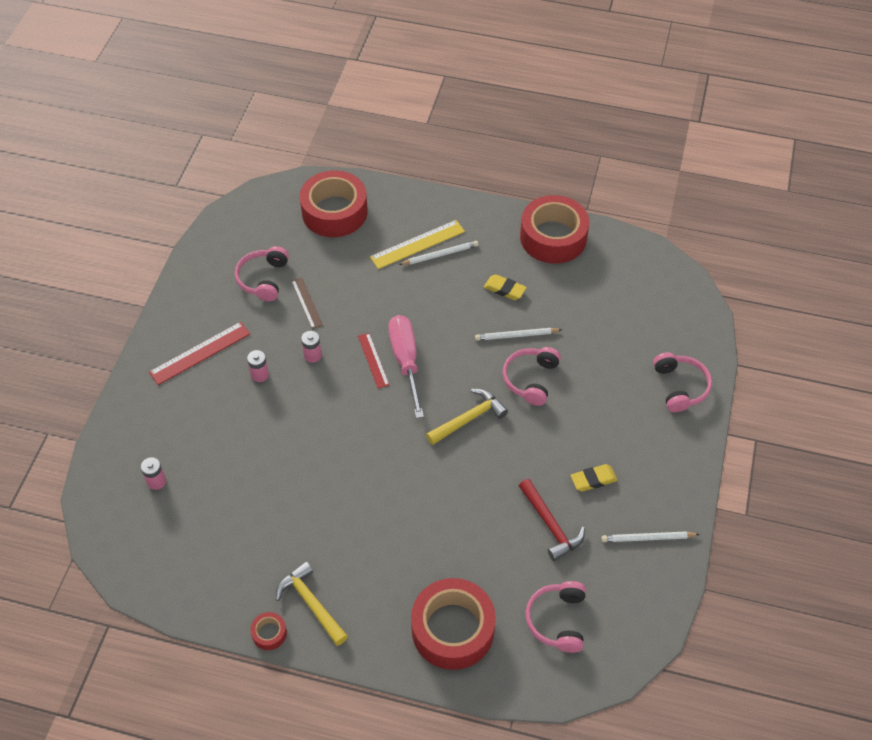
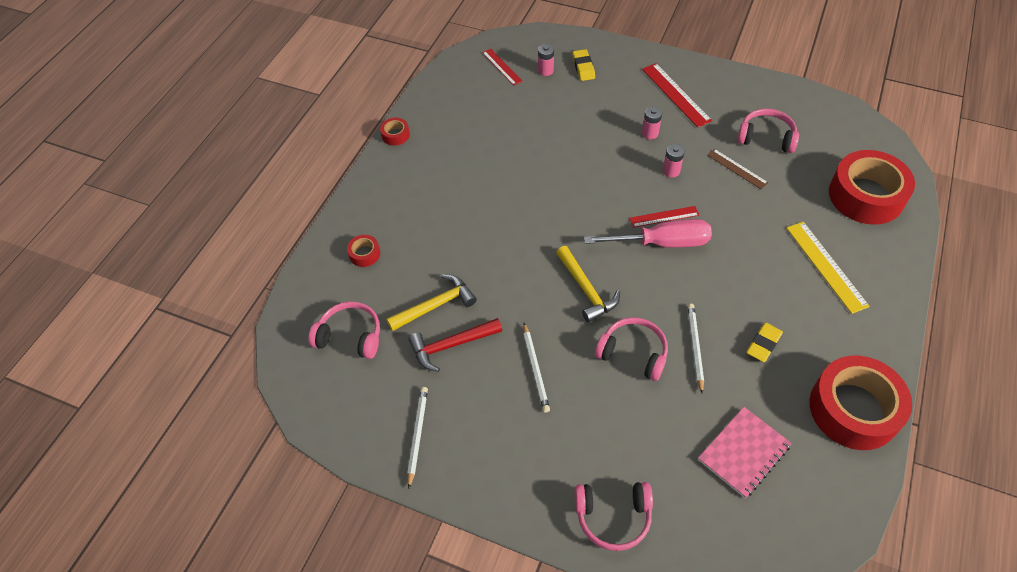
camera: 100 degrees right, 0 degrees up
(147, 530) = (502, 67): none -> red ruler
(307, 303) = (737, 169): brown ruler -> brown ruler turned 60 degrees clockwise
(311, 603) = (414, 161): yellow hammer -> yellow hammer (435, 305)
(440, 255) = (812, 286): white pencil -> white pencil (535, 369)
(452, 629) = (364, 254): red tape -> red tape, size x0.42
(593, 480) = (497, 394): yellow eraser -> yellow eraser (583, 67)
(606, 305) = (743, 452): none -> pink notebook

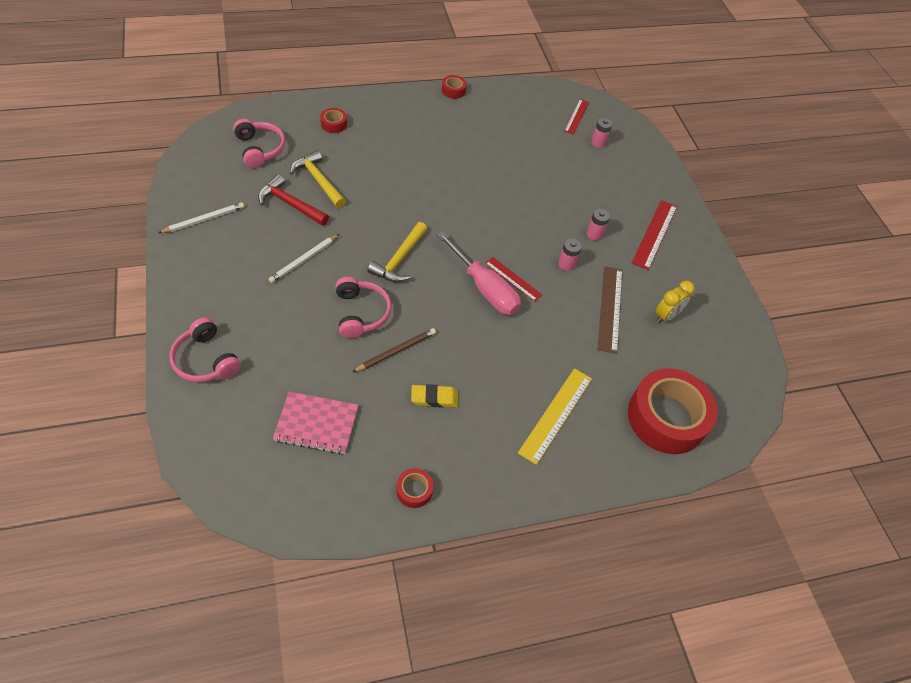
camera: 45 degrees right, 0 degrees up
(435, 305) = (318, 180): yellow hammer -> yellow hammer turned 150 degrees counterclockwise
(583, 67) = (625, 163): yellow eraser -> none
(695, 347) = (396, 351): white pencil -> brown pencil
(737, 169) = (610, 308): brown ruler -> brown ruler, size x1.57
(766, 137) = (666, 316): pink headphones -> yellow clock
(853, 409) = (414, 490): red tape -> red tape, size x0.42

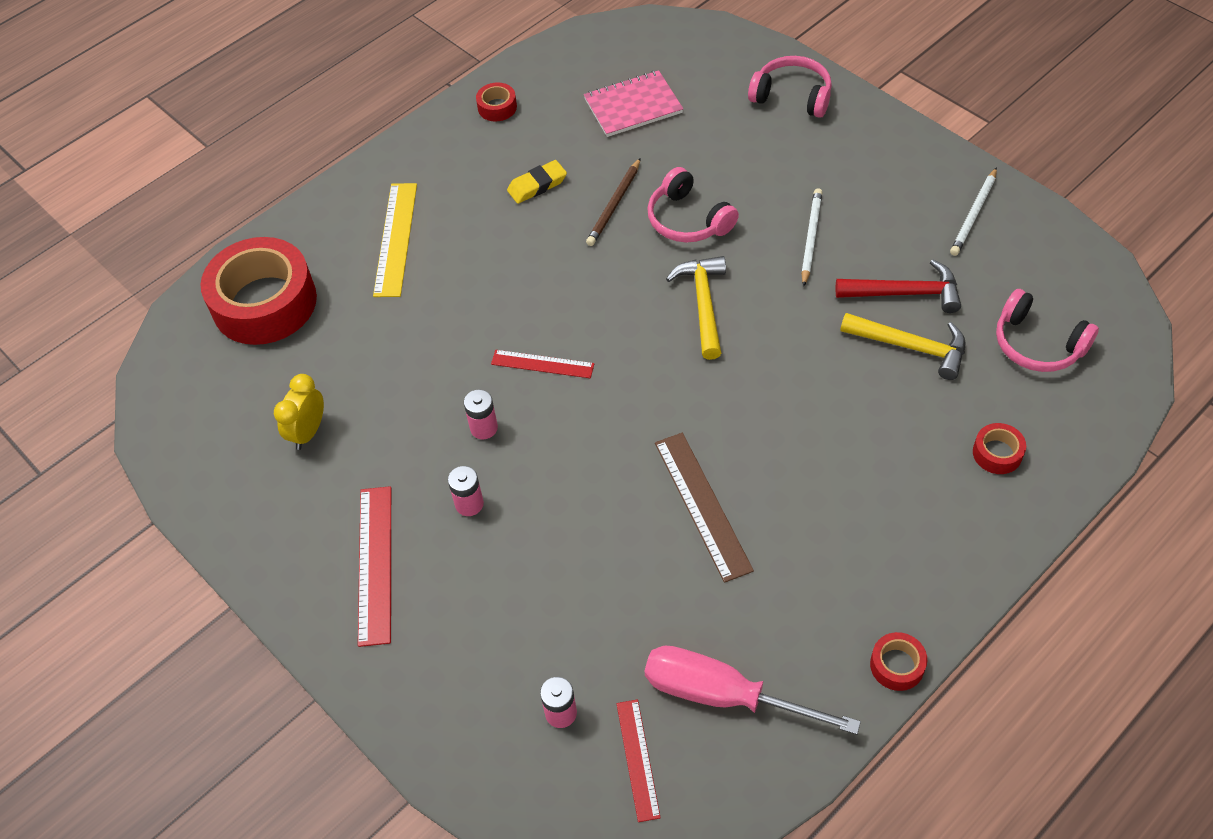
camera: 160 degrees right, 0 degrees up
(485, 289) = (569, 330): pink screwdriver -> pink screwdriver (721, 694)
(610, 308) = (391, 398): brown ruler -> brown ruler (702, 505)

